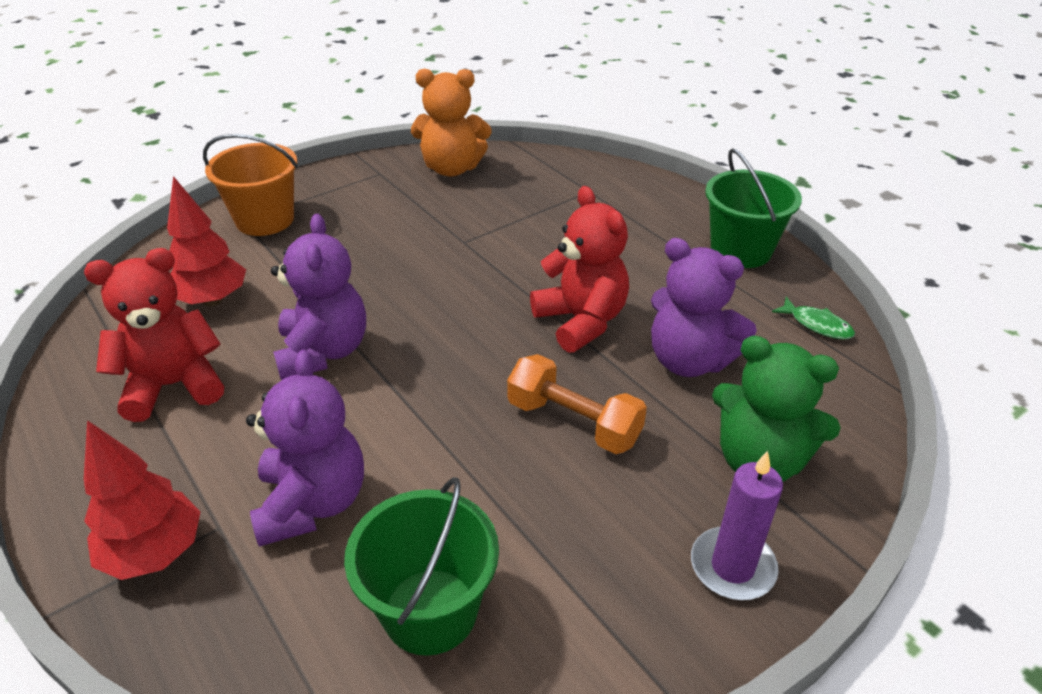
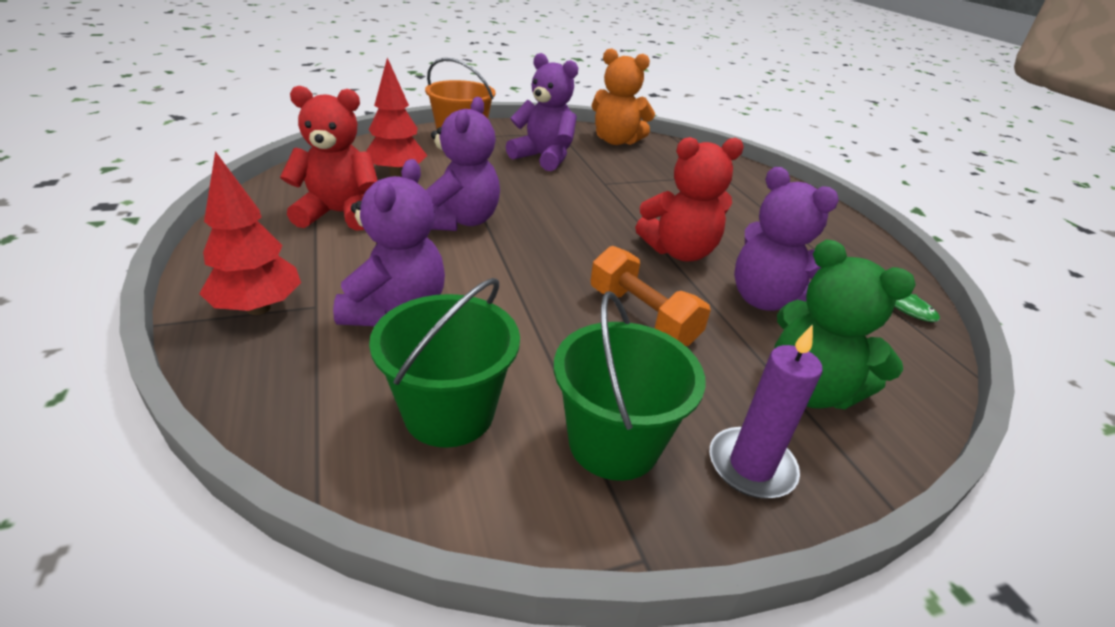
camera: 15 degrees right, 5 degrees down
(378, 221) = (543, 158): none -> purple teddy bear
(581, 321) = (679, 252): red teddy bear -> red teddy bear turned 90 degrees clockwise
(740, 250) = (843, 239): green bucket -> green bucket (613, 443)

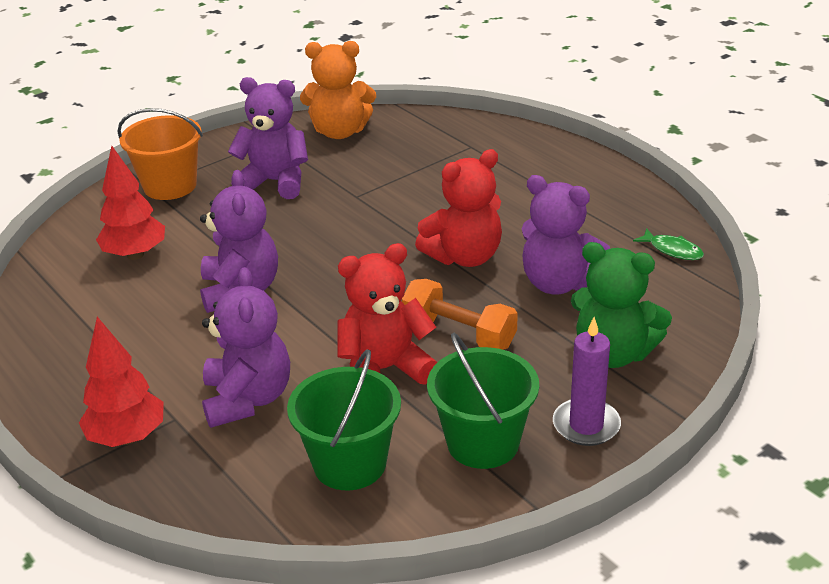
camera: 15 degrees left, 0 degrees up
(339, 214) = (116, 322): red teddy bear -> red teddy bear (384, 370)

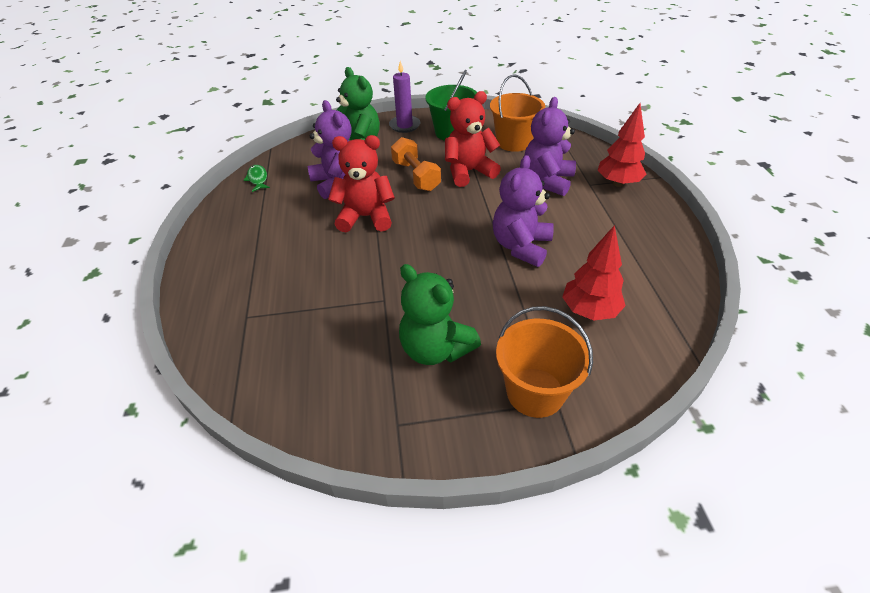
camera: 150 degrees left, 10 degrees up
(275, 182) = (435, 349): purple teddy bear -> green teddy bear
(340, 132) = (325, 399): orange teddy bear -> none
(349, 463) = (513, 142): green bucket -> orange bucket
(384, 370) = (468, 172): red teddy bear -> red teddy bear turned 150 degrees clockwise

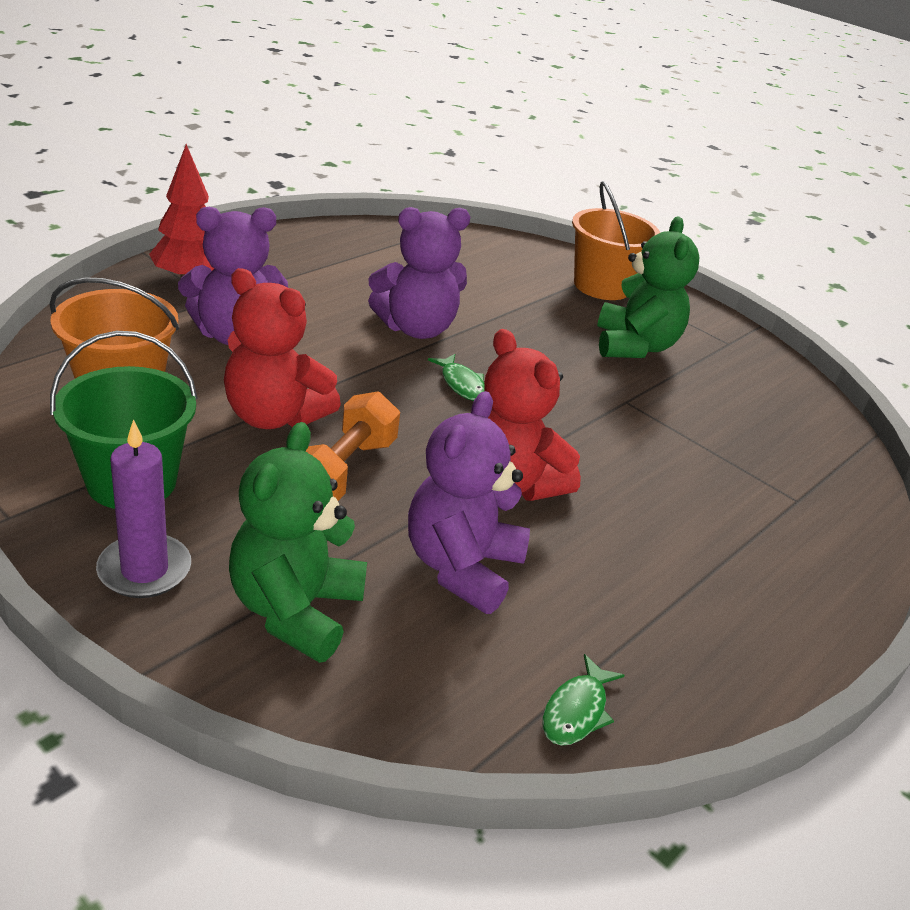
camera: 135 degrees left, 10 degrees down
(451, 238) = (461, 384): none -> green fish
(589, 311) = (471, 273): red tree -> none

